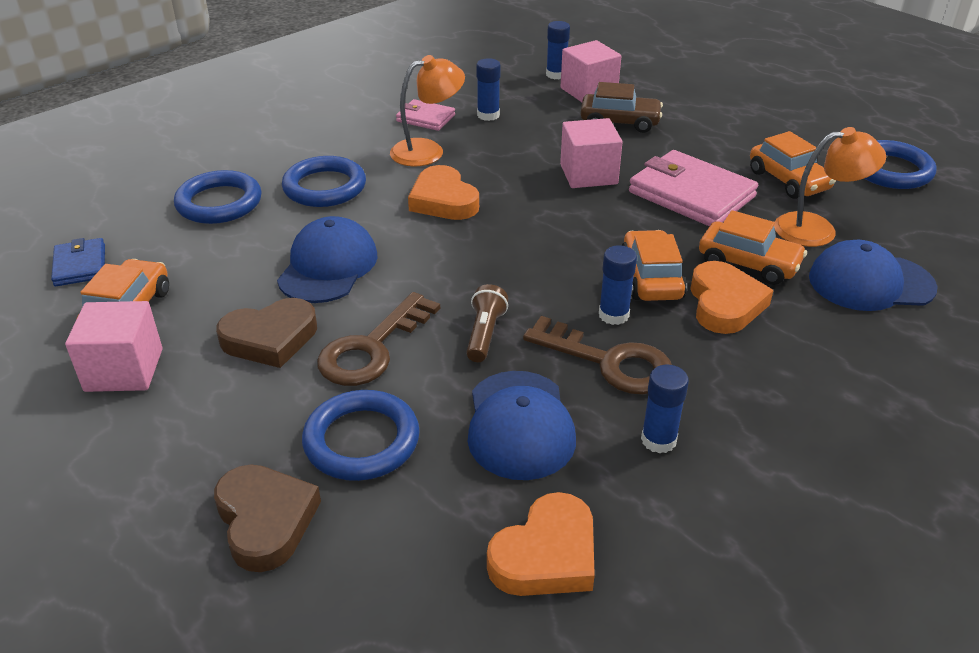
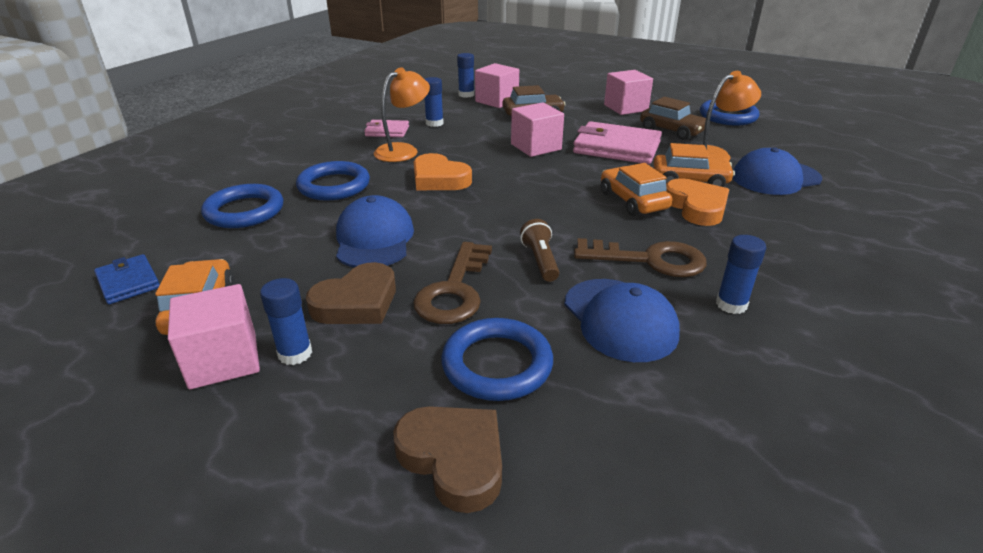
camera: 20 degrees left, 5 degrees down
(546, 555) = (723, 414): orange heart -> none
(613, 315) = (626, 229): blue glue stick -> blue glue stick (295, 353)
(754, 131) = (625, 108): none -> pink cube
(788, 180) = (671, 131): orange car -> brown car

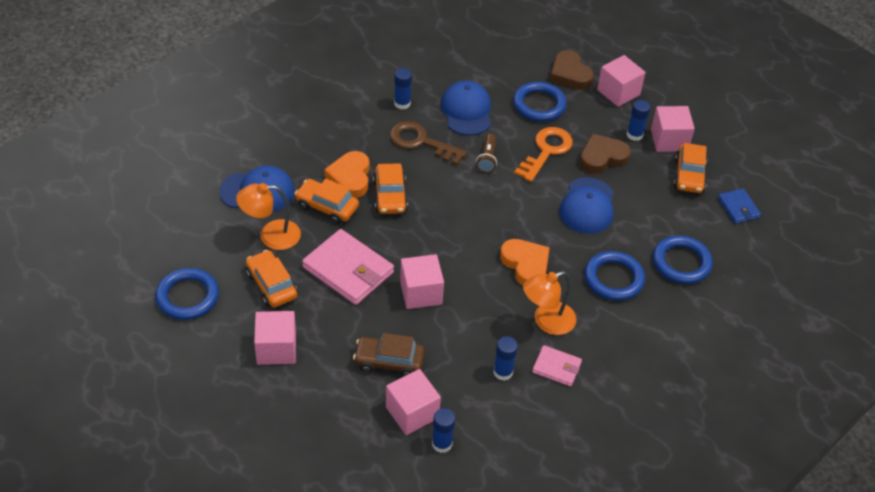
camera: 165 degrees left, 15 degrees up
(328, 442) = (618, 92): none -> pink cube
(454, 290) = (546, 151): brown key -> orange key
(671, 131) = (271, 285): brown car -> orange car

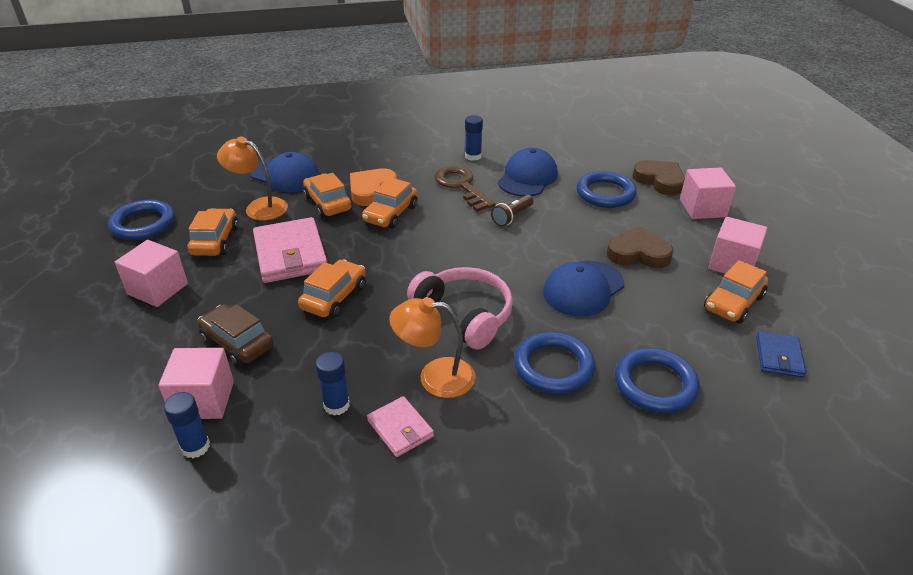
camera: 35 degrees right, 10 degrees down
(421, 293) = (334, 297): pink cube -> orange car
(525, 264) = (465, 314): orange heart -> pink headphones
(546, 151) = (579, 230): orange key -> none
(570, 74) = (659, 181): brown heart -> brown heart turned 135 degrees clockwise
(634, 135) = (693, 247): blue glue stick -> none

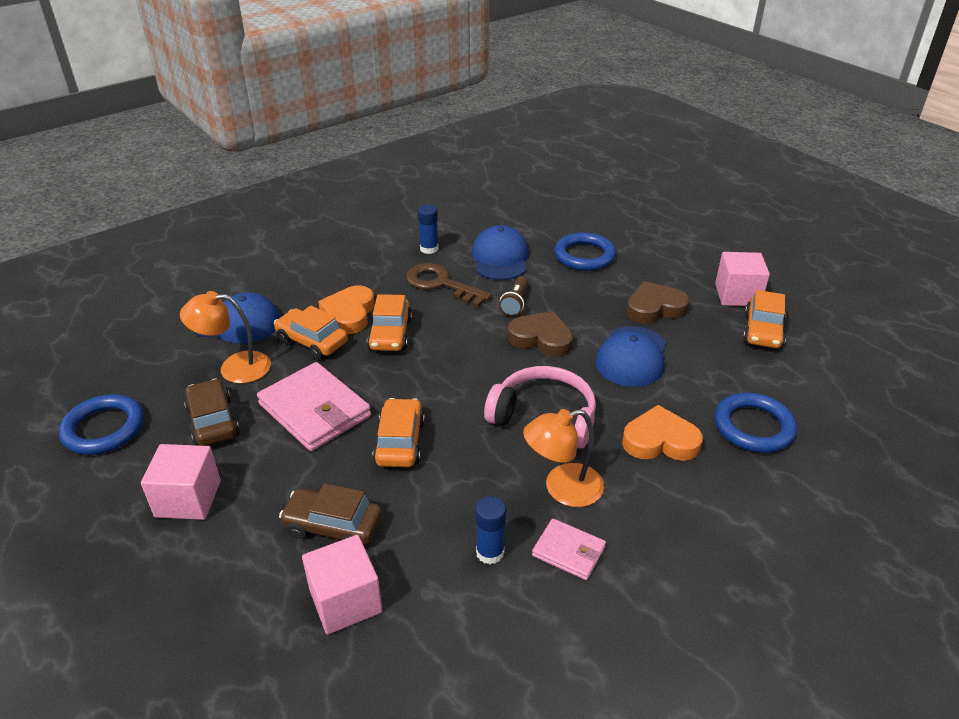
camera: 25 degrees left, 0 degrees up
(195, 447) = (377, 653): blue glue stick -> none
(215, 241) = (213, 422): orange car -> brown car
(553, 367) = (660, 441): blue ring -> orange heart
(659, 181) = (623, 230): brown heart -> brown heart (541, 338)
(702, 208) = (678, 248): pink cube -> none
(779, 356) = (828, 368): blue wallet -> none

